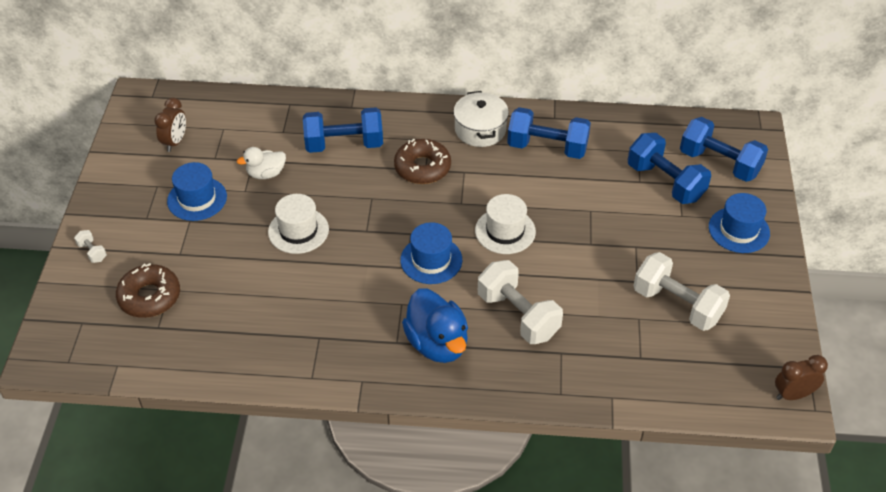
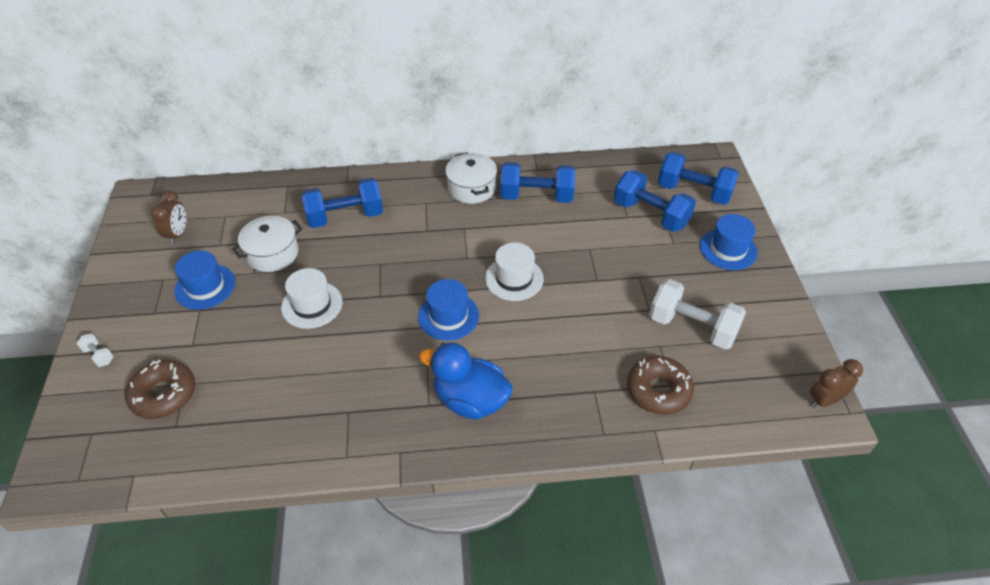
camera: 10 degrees left, 0 degrees up
(266, 174) = (272, 253): white duck -> white pot
(422, 168) = (424, 229): brown donut -> brown donut (658, 390)
(437, 343) = (470, 400): blue duck -> blue duck turned 150 degrees clockwise
(518, 315) = (544, 359): white dumbbell -> none

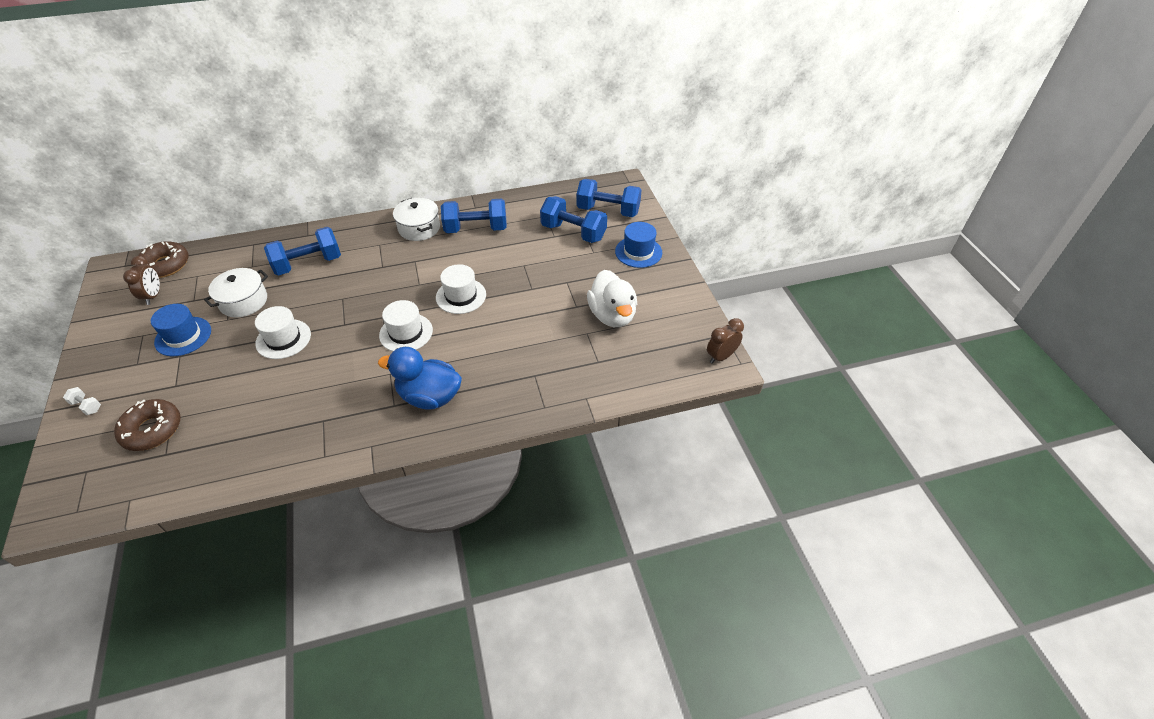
camera: 10 degrees left, 0 degrees up
(448, 316) = (406, 333): blue hat -> white hat
(658, 390) = (587, 367): brown donut -> brown donut (165, 265)
(692, 327) = (612, 315): white dumbbell -> white duck

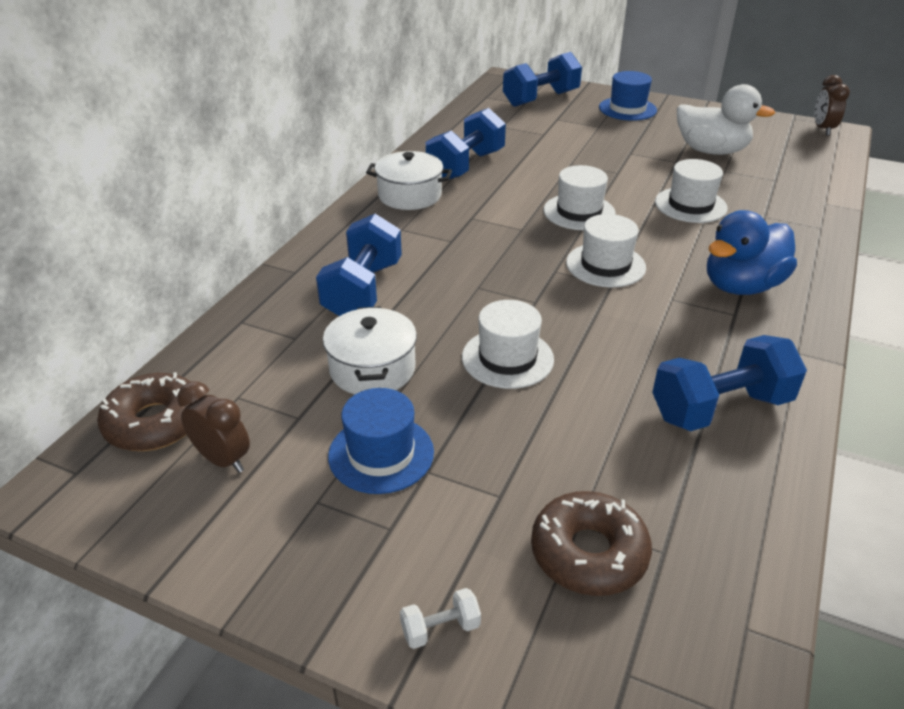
camera: 50 degrees left, 10 degrees down
(517, 337) = (690, 205): none -> white hat
(573, 232) = (551, 124): blue dumbbell -> blue dumbbell (720, 408)

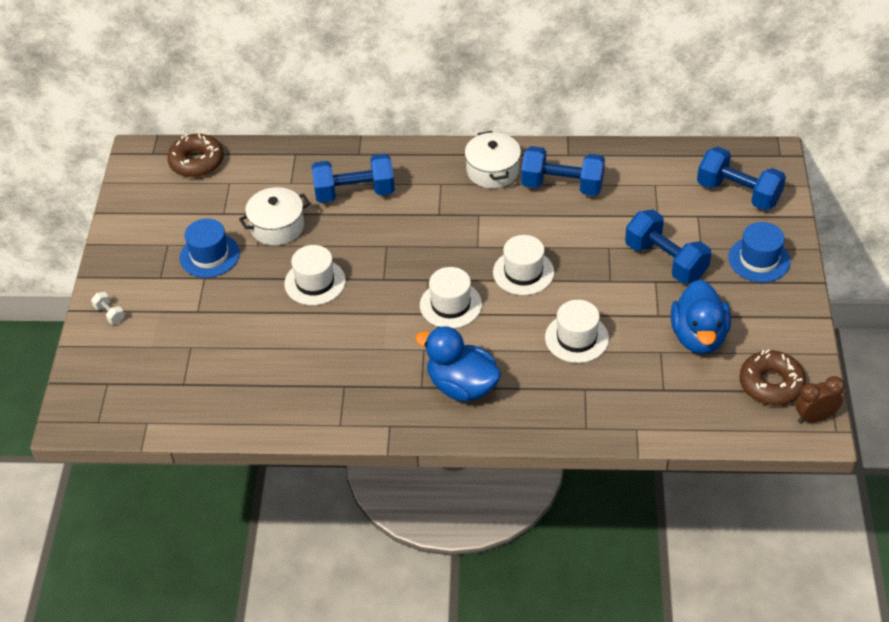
camera: 70 degrees right, 10 degrees up
(223, 459) = (181, 199): brown clock -> none
(588, 553) = (172, 355): brown donut -> brown donut (771, 384)
(711, 151) = (698, 336): white duck -> blue duck
(720, 408) = (310, 392): blue dumbbell -> blue dumbbell (665, 261)

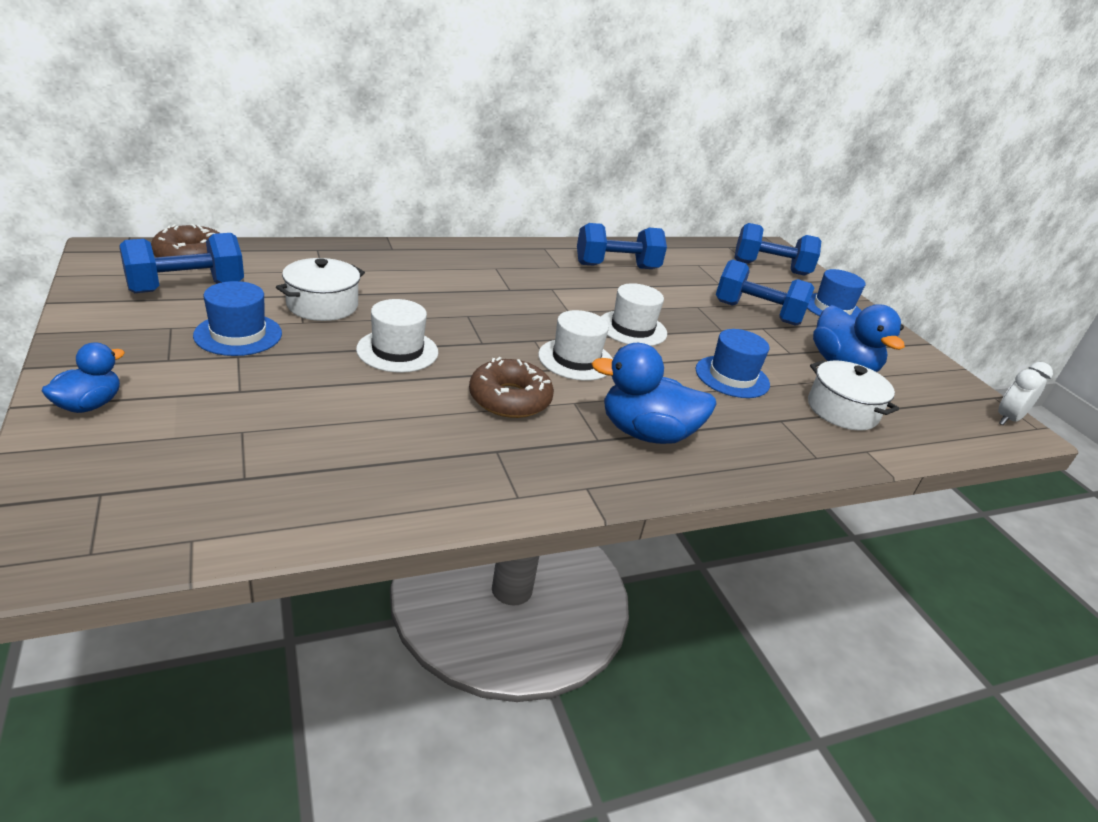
camera: 30 degrees left, 15 degrees down
(109, 314) = (89, 405): white dumbbell -> blue duck
(354, 193) = (404, 276): blue dumbbell -> blue dumbbell (186, 288)
(492, 171) = (542, 258): white pot -> white pot (842, 410)
(576, 338) = (732, 377): white hat -> blue hat
(771, 384) = (942, 397): brown donut -> brown donut (510, 399)
(814, 417) = (1007, 419): brown clock -> white clock

